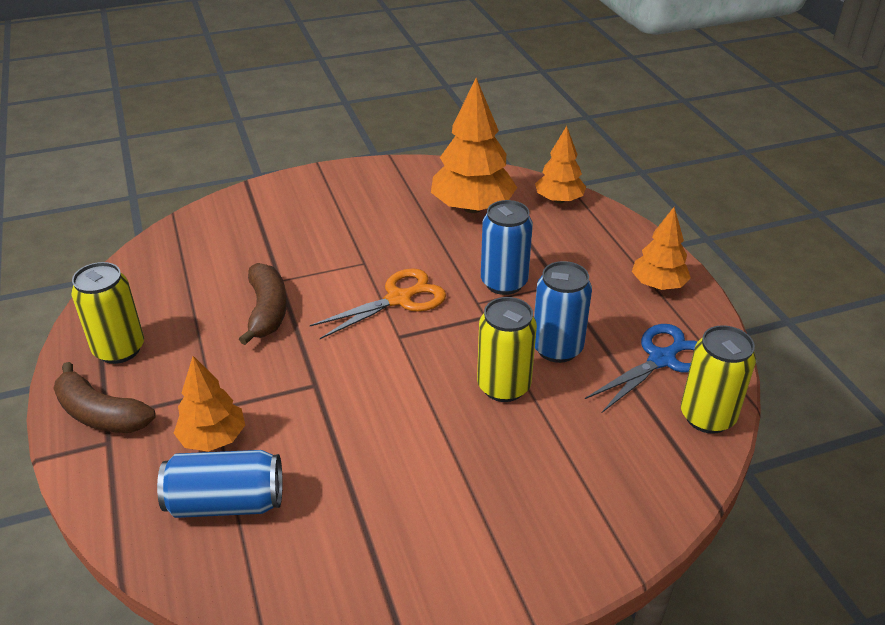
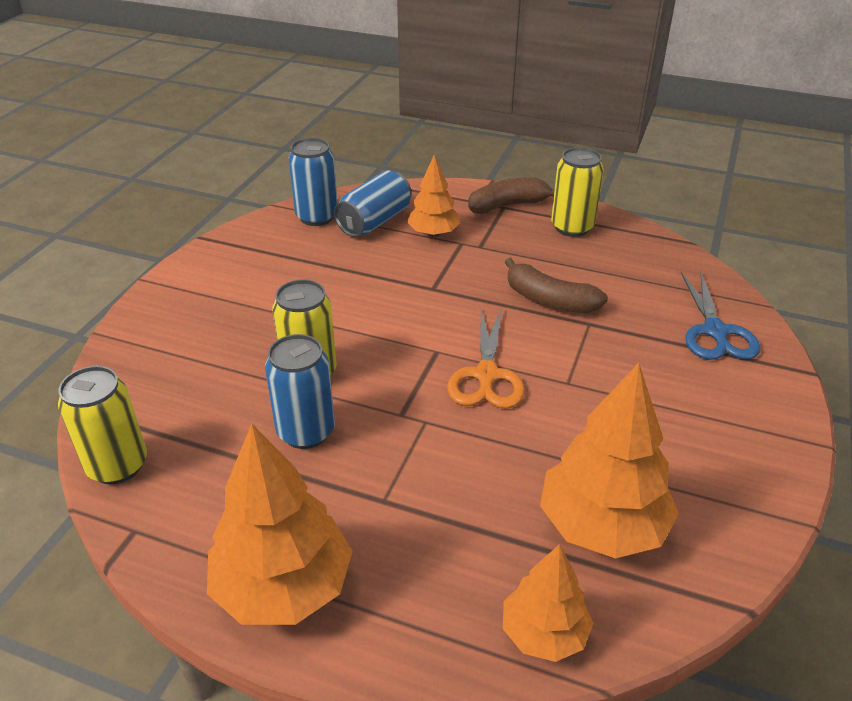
camera: 130 degrees right, 0 degrees up
(504, 283) = (433, 458): blue can -> blue can (317, 217)
(658, 285) = (283, 586): orange tree -> orange tree, size x1.66
(662, 359) = (201, 492): blue scissors -> blue scissors (715, 332)

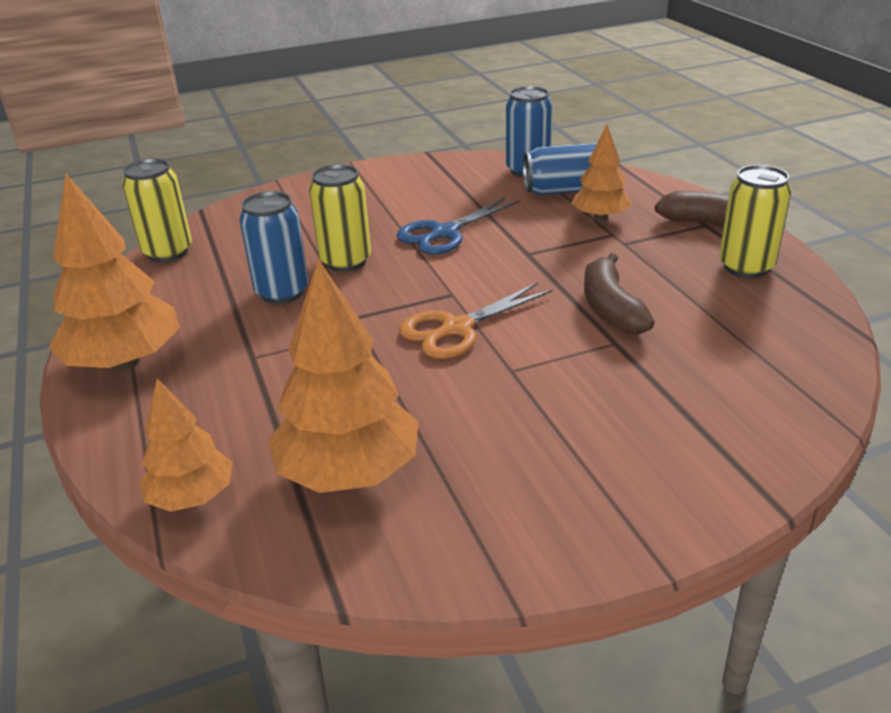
camera: 50 degrees right, 5 degrees down
(715, 332) = (736, 417): blue scissors -> blue scissors (444, 233)

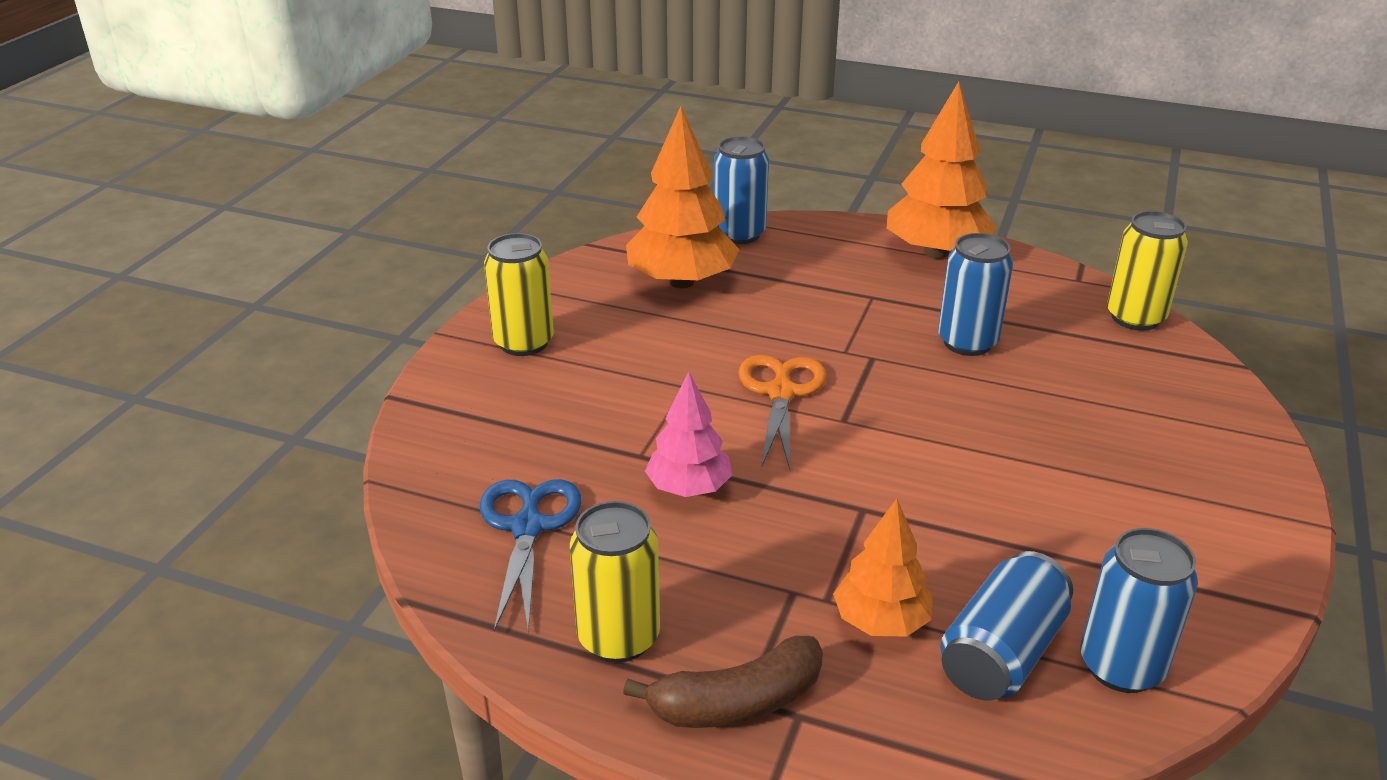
camera: 130 degrees right, 0 degrees up
(192, 497) = (739, 234): orange tree -> blue can
(345, 261) = (991, 396): yellow can -> yellow can (524, 342)
(444, 233) = (985, 482): blue scissors -> blue scissors (527, 527)
(611, 308) = (689, 488): brown banana -> pink tree

